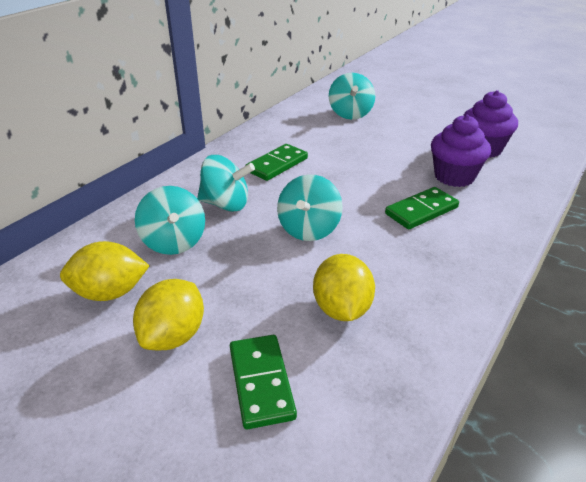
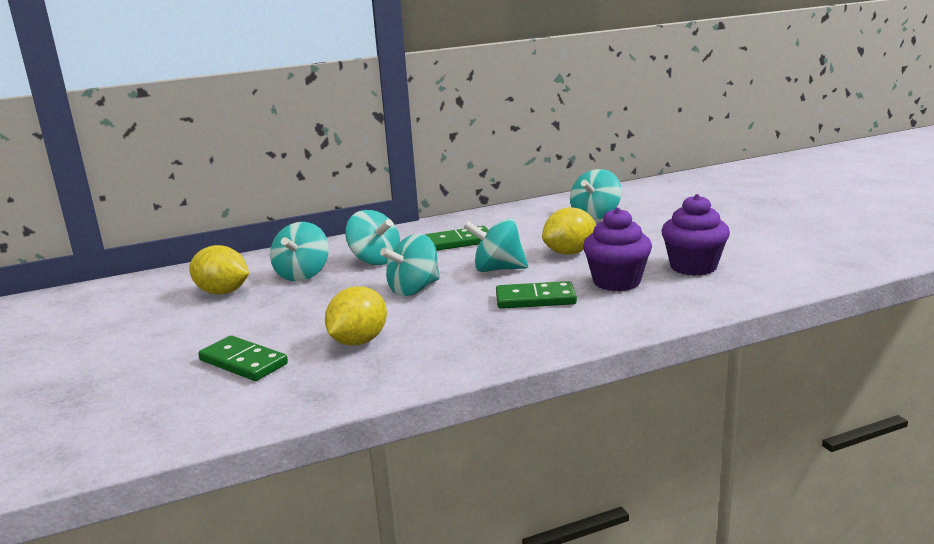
camera: 35 degrees right, 15 degrees down
(173, 336) = (227, 324): yellow lemon -> yellow lemon (569, 252)
(261, 382) = (243, 362): green domino -> green domino turned 75 degrees counterclockwise
(349, 187) = (497, 269): none -> turquoise spinning top

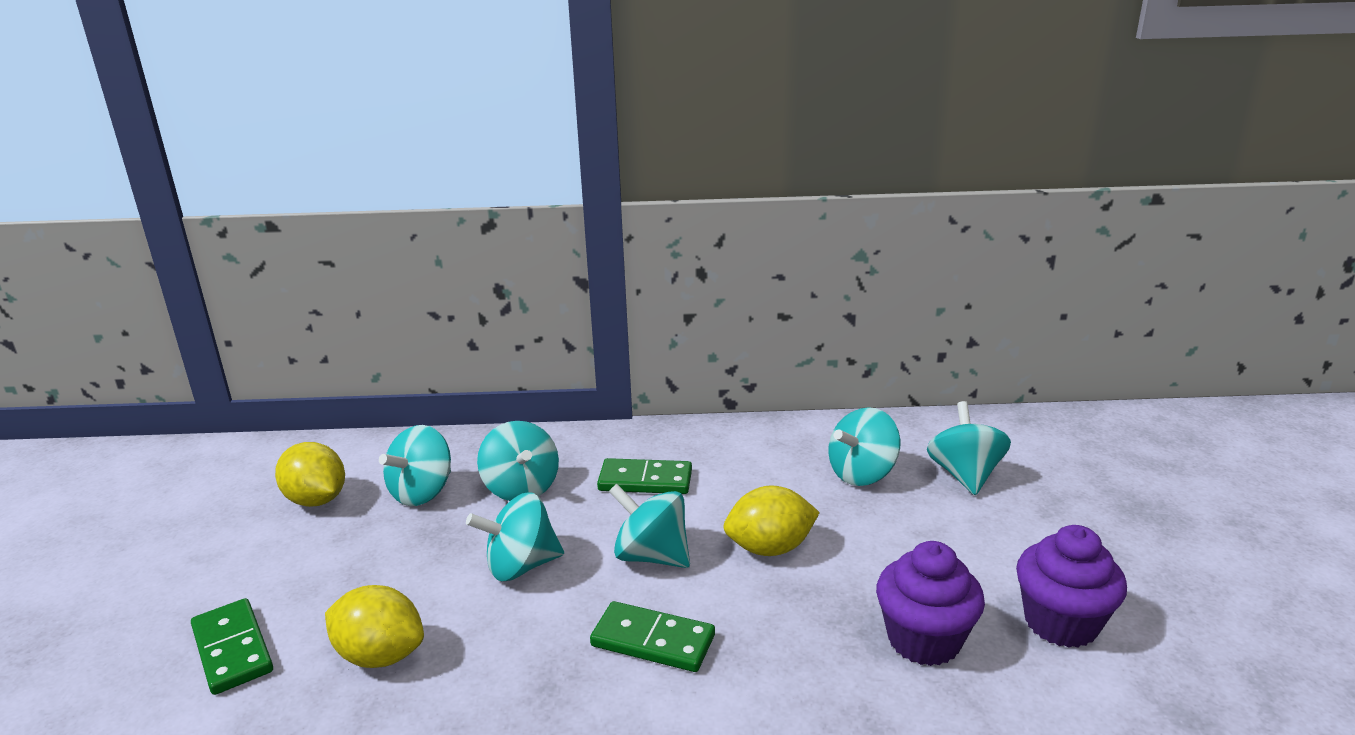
camera: 20 degrees right, 5 degrees up
(359, 341) = (380, 655): yellow lemon -> yellow lemon turned 60 degrees clockwise
(616, 282) = (788, 639): purple cupcake -> purple cupcake (1061, 623)
(656, 205) = (964, 475): none -> turquoise spinning top

